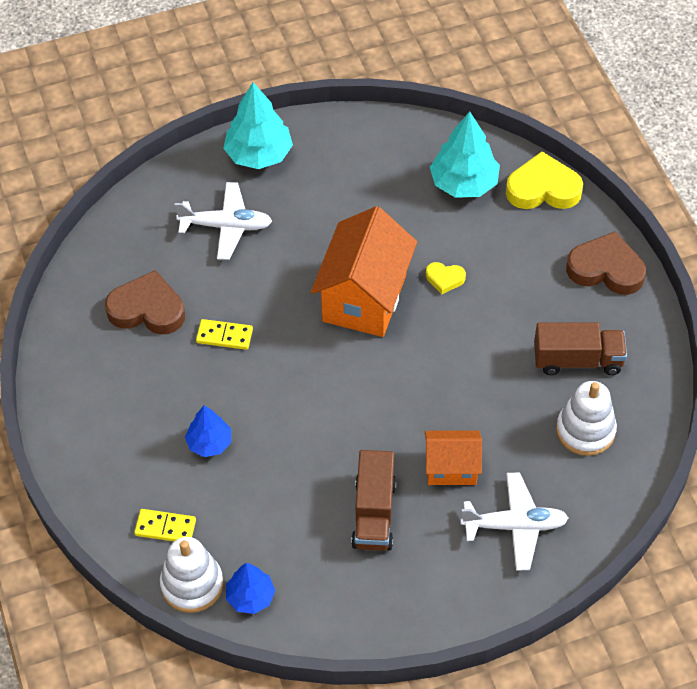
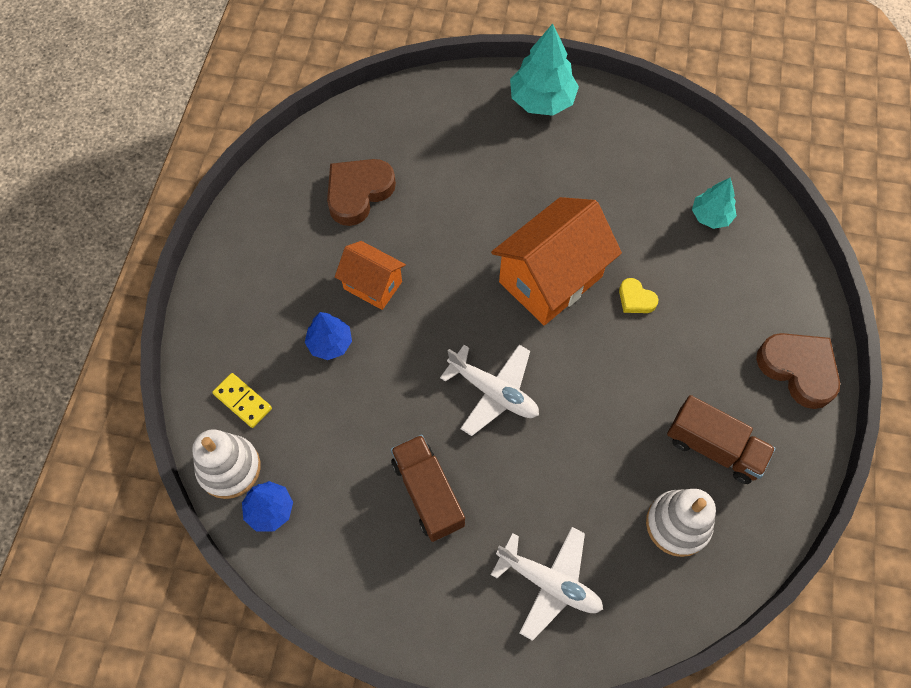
camera: 30 degrees right, 10 degrees up
(147, 309) = (358, 193): brown heart -> brown heart turned 90 degrees counterclockwise
(224, 336) = (406, 251): yellow domino -> none
(226, 226) = (472, 151): white plane -> white plane (493, 392)
(374, 513) = (427, 493): brown truck -> brown truck turned 120 degrees clockwise
(451, 468) = (526, 489): orange house -> orange house (373, 285)
(464, 183) = (710, 216): turquoise tree -> turquoise tree, size x0.61
(543, 188) = (784, 258): yellow heart -> none

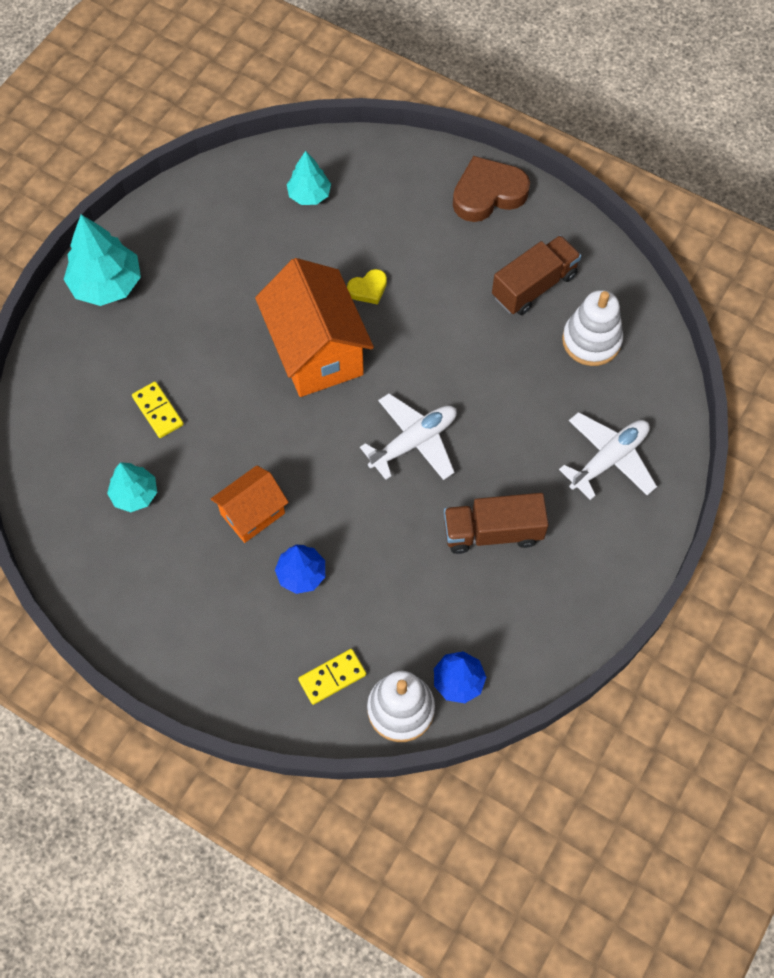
camera: 70 degrees left, 0 degrees up
(358, 193) = (135, 494): brown heart -> turquoise tree
(440, 181) = (158, 411): none -> yellow domino

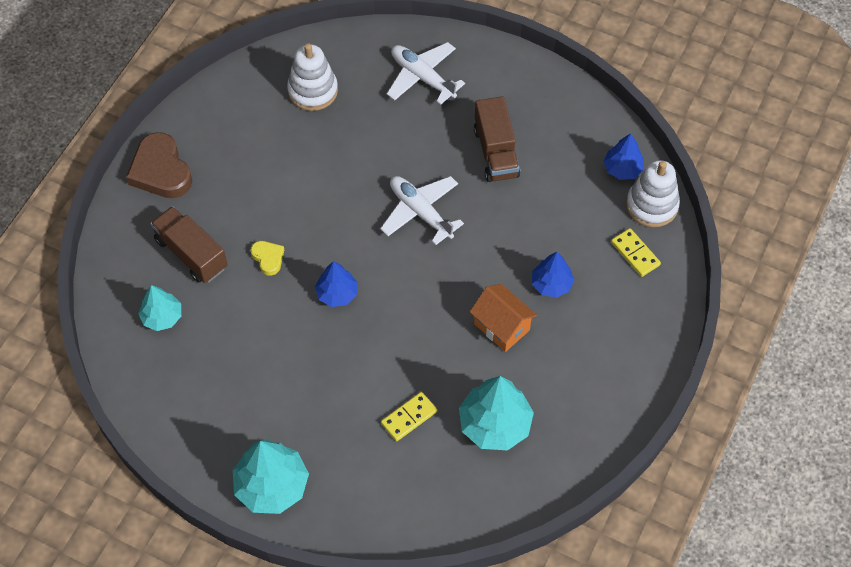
camera: 95 degrees left, 5 degrees down
(135, 494) = (495, 424): turquoise tree -> turquoise tree, size x1.65
(316, 351) = (337, 293): orange house -> blue tree
(534, 286) = (260, 132): brown truck -> brown truck (191, 254)

